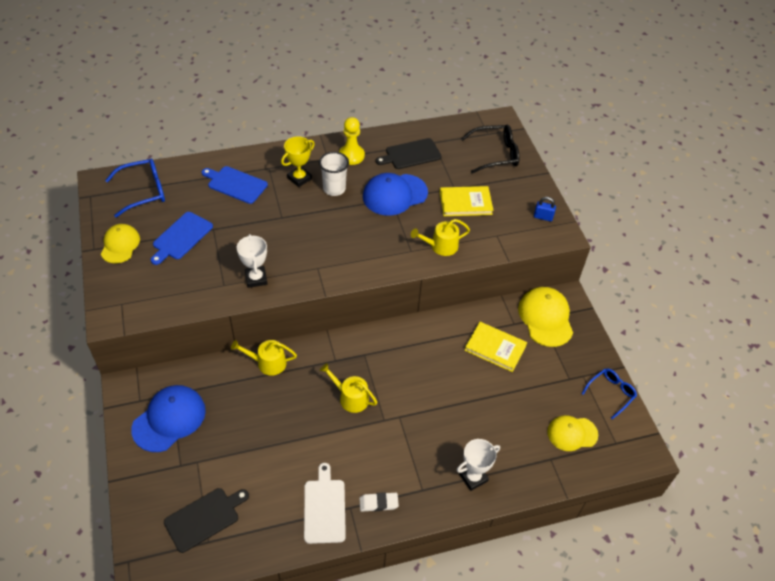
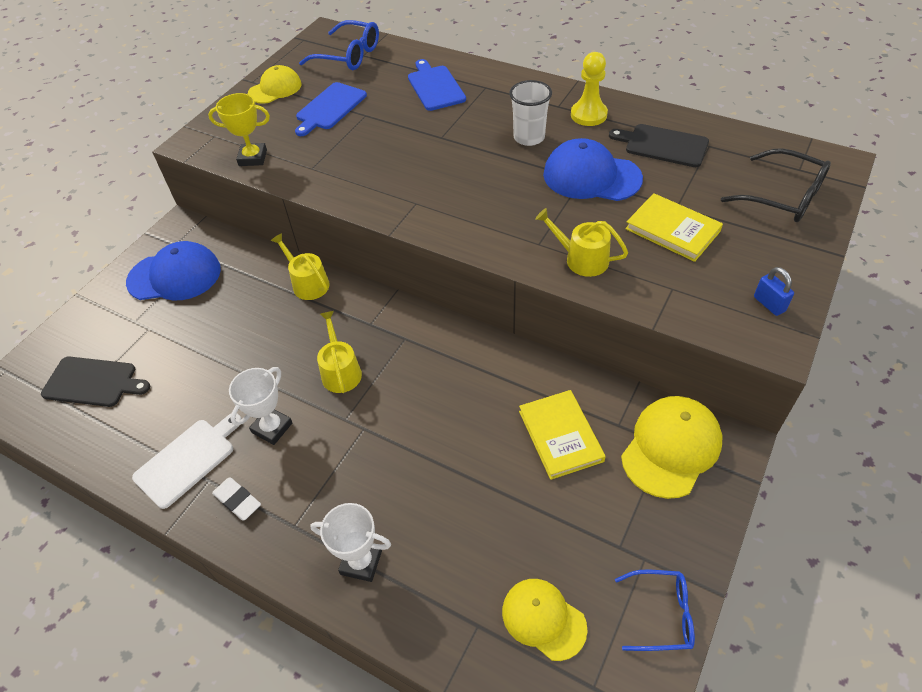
camera: 50 degrees right, 0 degrees up
(181, 237) = (330, 108): blue cutting board -> blue cutting board turned 45 degrees counterclockwise
(256, 278) = (346, 179): white trophy -> white trophy (272, 428)
(299, 178) = (504, 110): yellow trophy -> yellow trophy (253, 158)

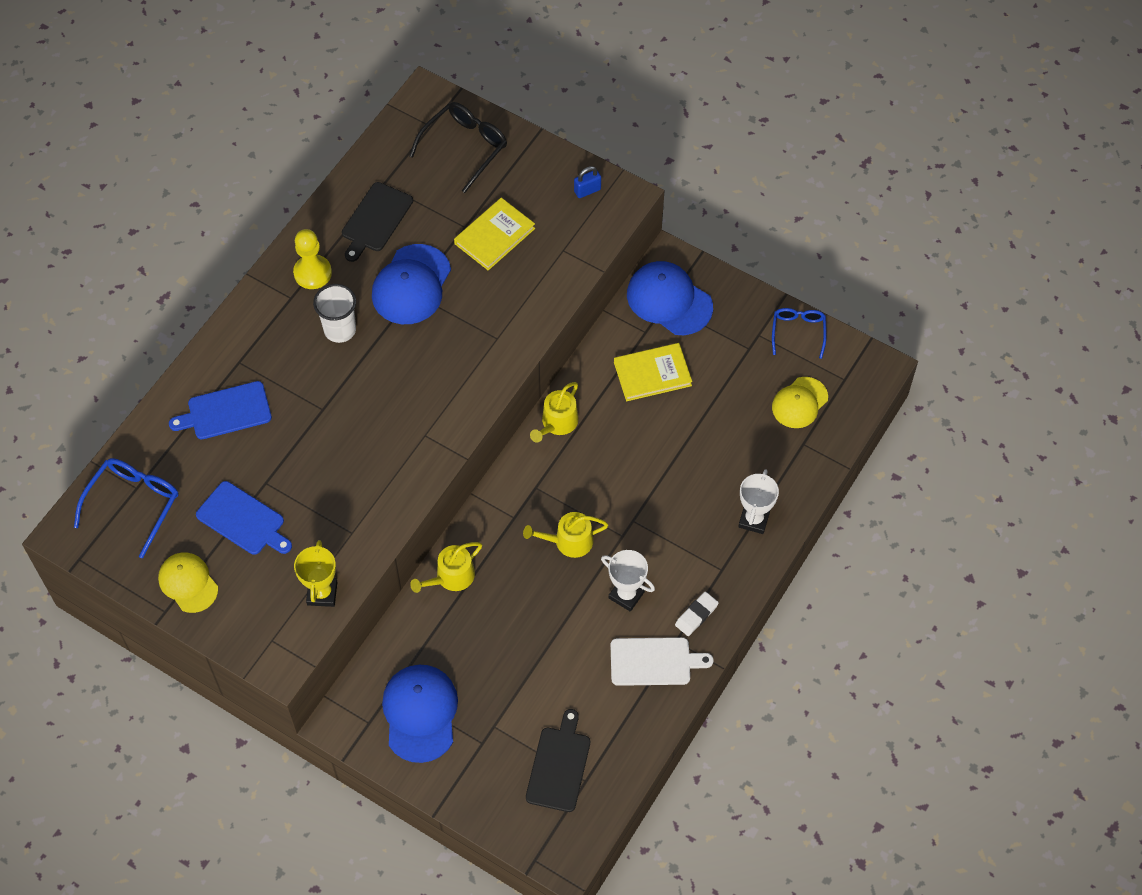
camera: 90 degrees left, 10 degrees up
(187, 460) = (654, 661): white cutting board -> white cutting board turned 135 degrees clockwise
(581, 259) = (520, 308): yellow watering can -> yellow watering can (557, 423)
(671, 448) = (669, 300): yellow cap -> blue cap

